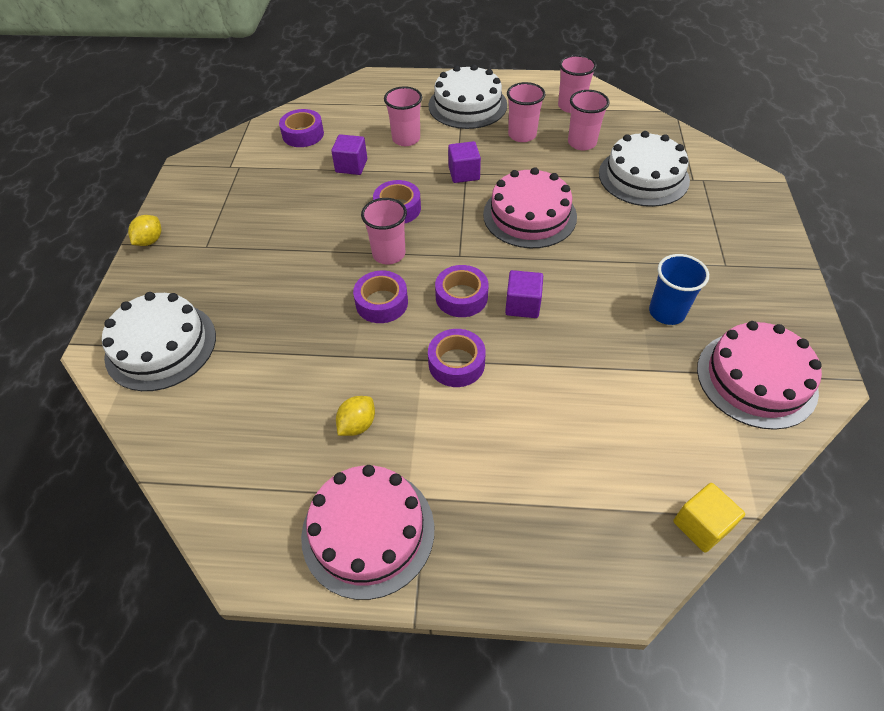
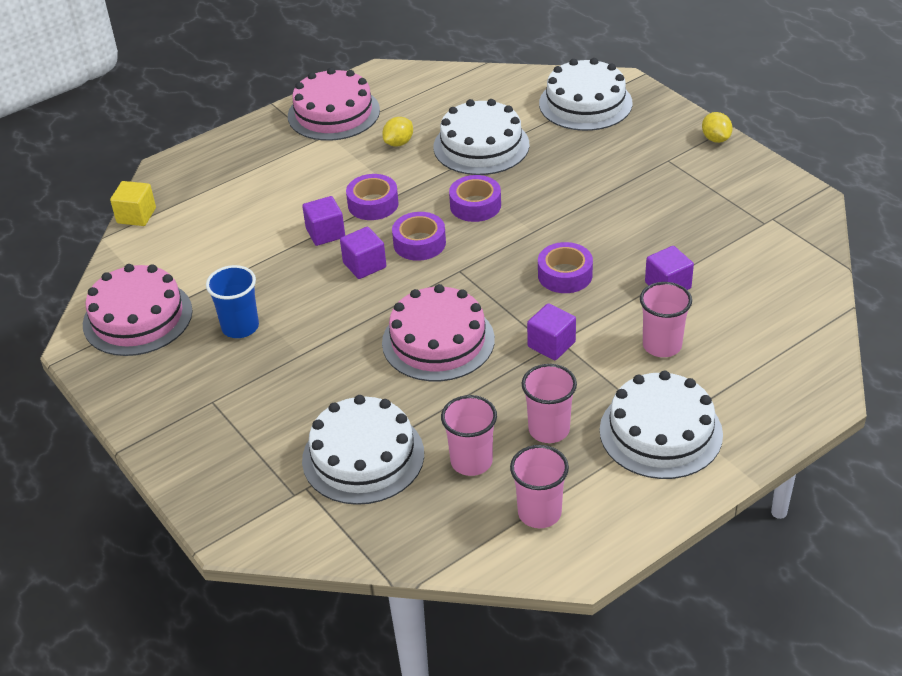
camera: 140 degrees right, 10 degrees down
(299, 363) = (481, 146): none -> white cake
(303, 134) = (768, 285): purple tape -> none
(357, 424) = (399, 143): yellow lemon -> yellow lemon turned 45 degrees clockwise
(389, 254) = (518, 237): pink cup -> none
(525, 359) = (325, 233): none -> purple cube

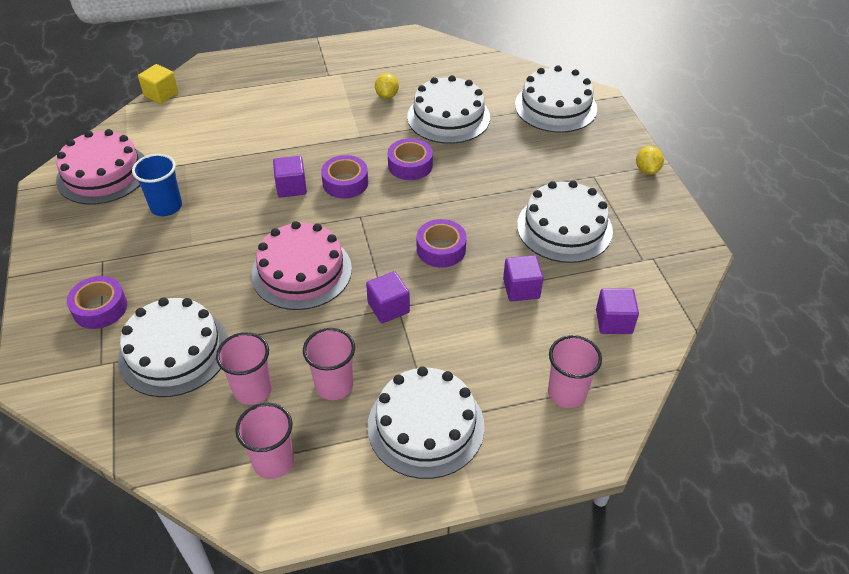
camera: 20 degrees right, 5 degrees up
(325, 233) = (281, 151): purple cube -> purple cube (613, 321)
(333, 113) = (355, 58): pink cake -> none
(373, 204) = (333, 139): purple tape -> purple tape (100, 308)
(399, 143) = (387, 96): yellow lemon -> yellow lemon turned 60 degrees counterclockwise
(662, 345) = (480, 343): pink cup -> pink cup (566, 393)
(671, 217) = (564, 228): none -> white cake

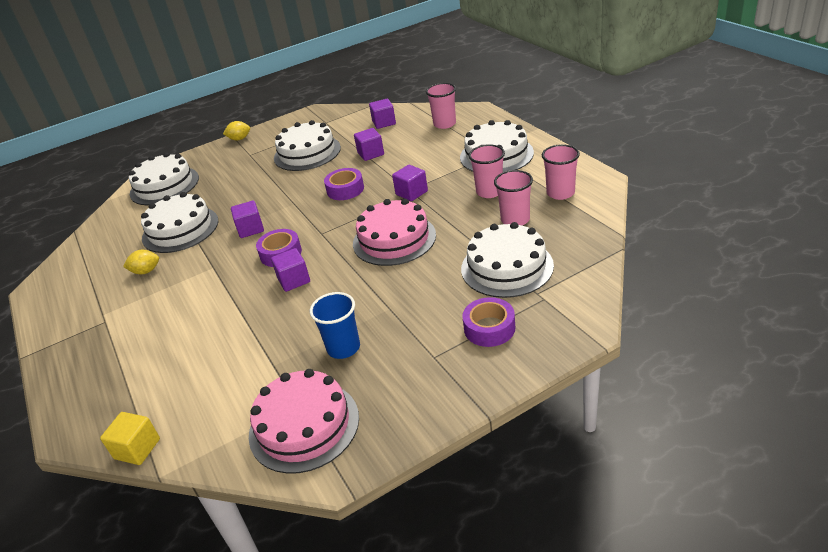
camera: 100 degrees left, 10 degrees down
(410, 165) = (250, 229): purple tape -> purple cube

